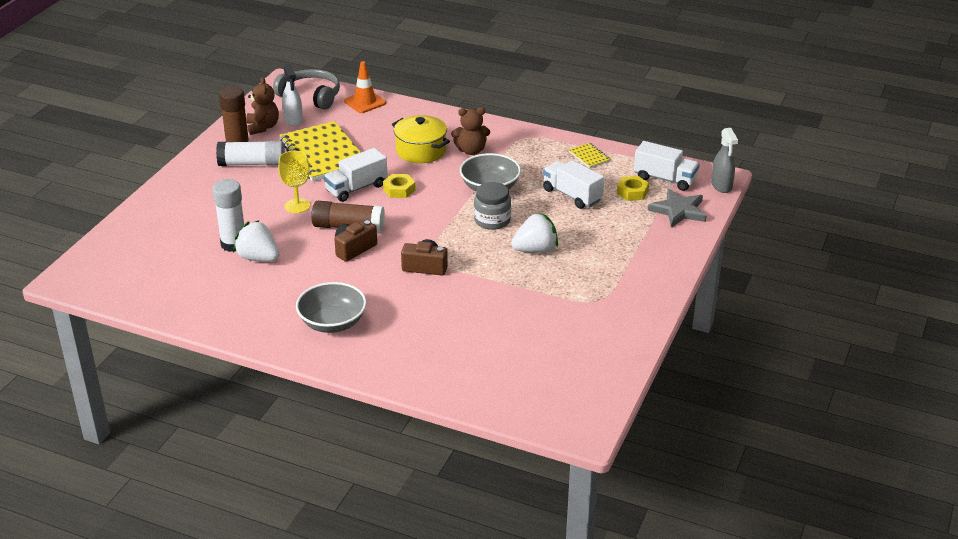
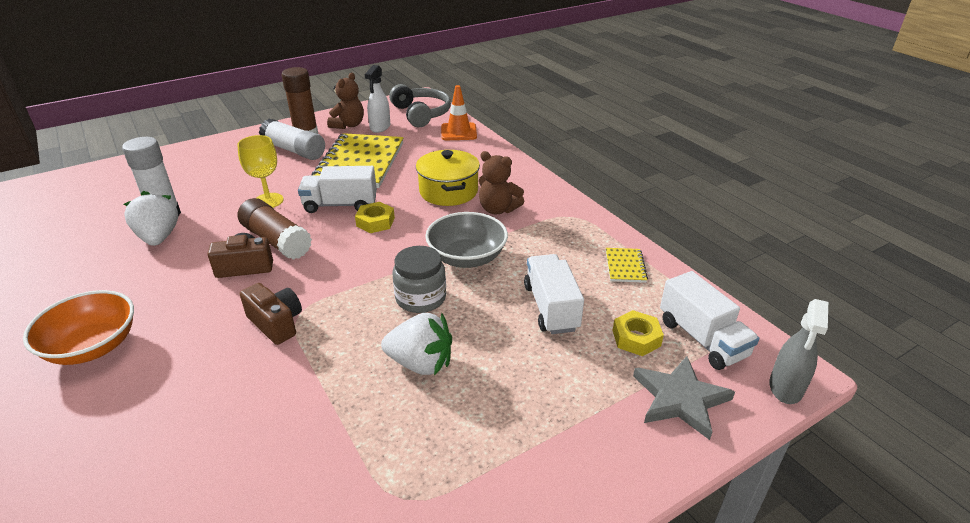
camera: 35 degrees right, 0 degrees up
(332, 323) = (93, 347): grey bowl -> orange bowl

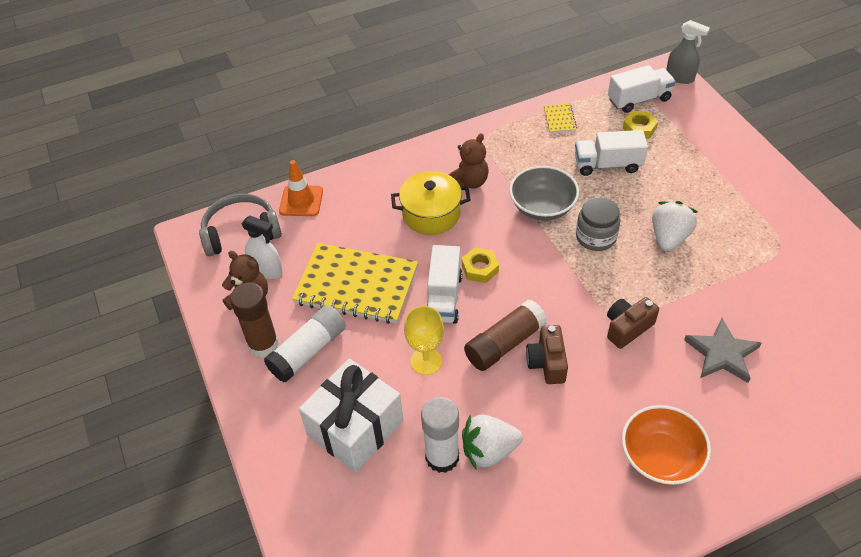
camera: 80 degrees left, 15 degrees up
(212, 175) = (355, 428): none -> white gift
(625, 266) = (559, 119): yellow notebook -> yellow notebook turned 75 degrees clockwise
(680, 399) = (692, 120): grey star -> grey star (722, 353)

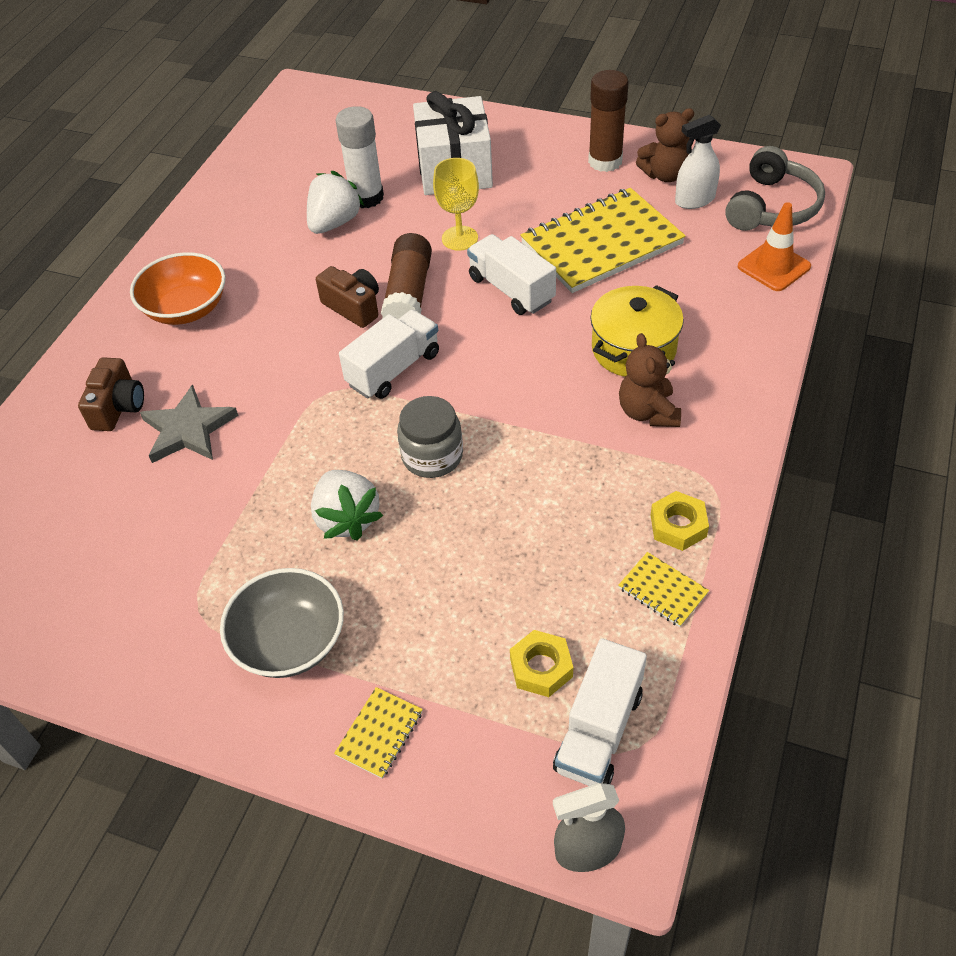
camera: 135 degrees right, 0 degrees up
(308, 351) = (563, 181): white glue stick -> none
(480, 268) = (512, 336): yellow nut -> yellow nut (678, 525)
(542, 207) = (531, 446): grey bowl -> grey bowl (290, 641)
(607, 165) = (519, 566): white truck -> white truck (393, 369)
(627, 328) = (306, 387): brown camera -> brown camera (118, 407)
(728, 150) = (379, 734): none -> yellow notebook

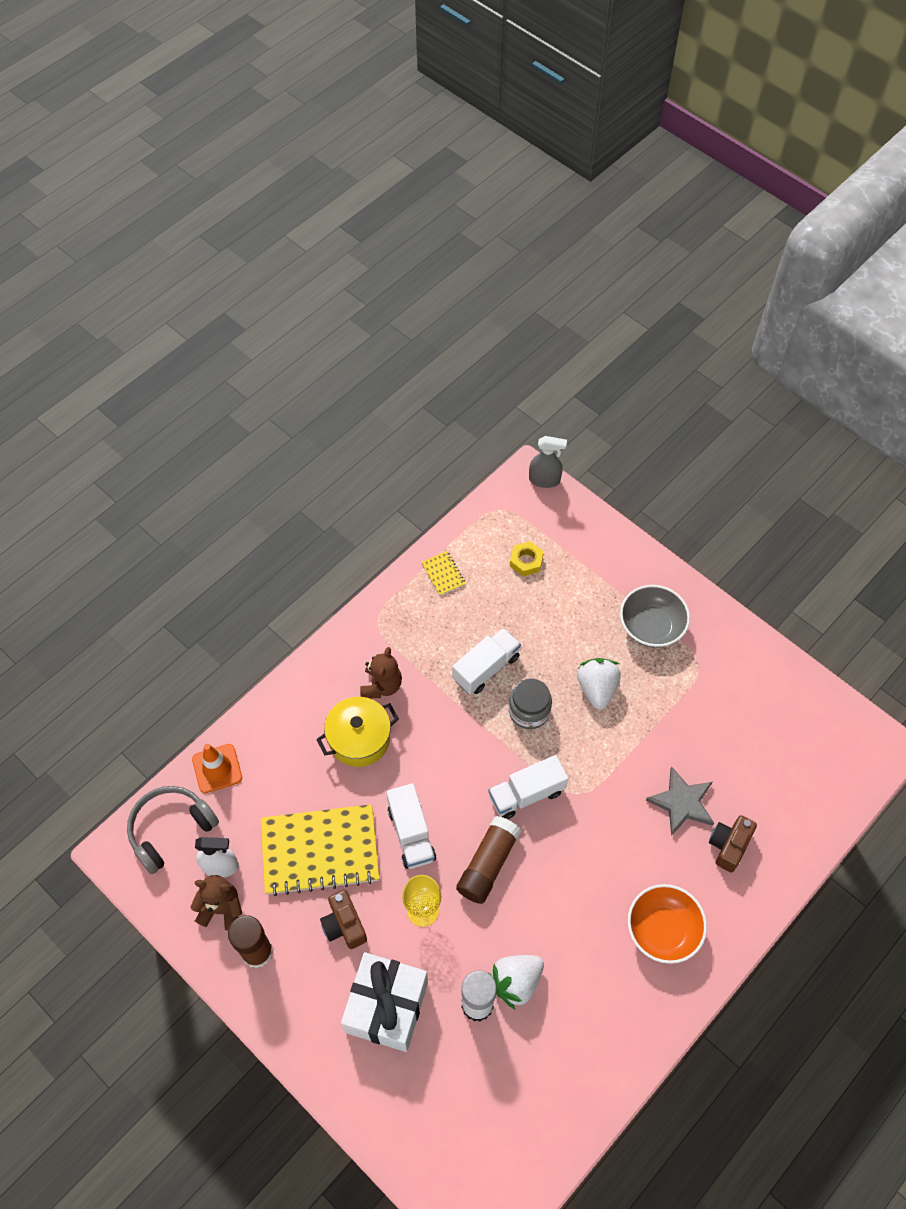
camera: 160 degrees left, 10 degrees up
(353, 307) = (533, 870): brown camera -> brown camera (344, 925)
(379, 734) = (619, 562): yellow notebook -> none
(599, 730) = (513, 523): white truck -> white truck (486, 668)
(678, 525) = (412, 606): yellow nut -> none

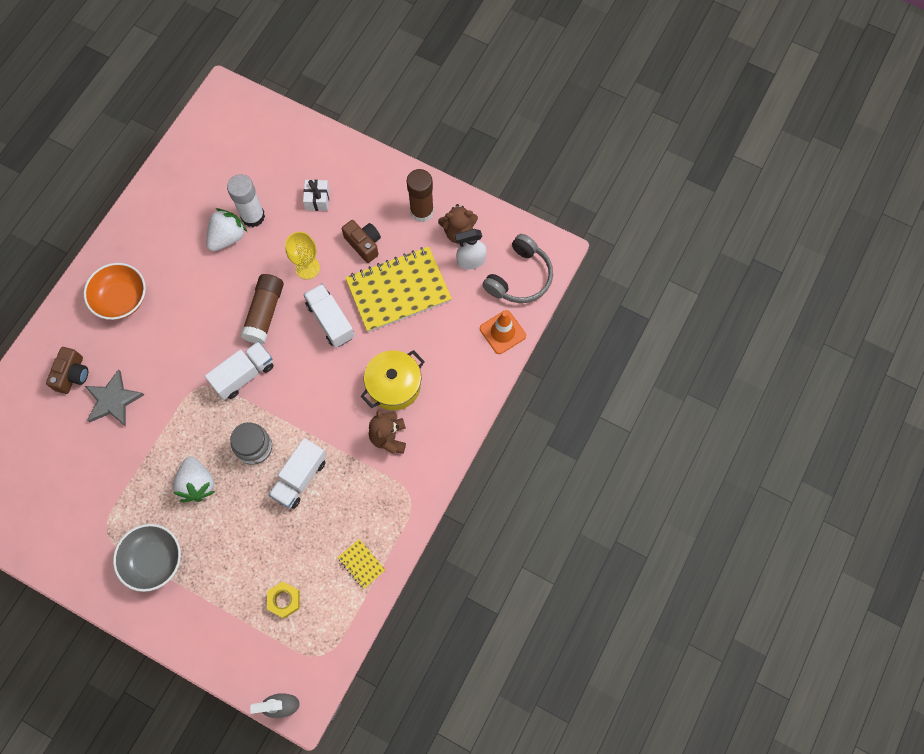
camera: 165 degrees right, 10 degrees up
(387, 1007) = (317, 199): white gift -> white gift, size x0.47

